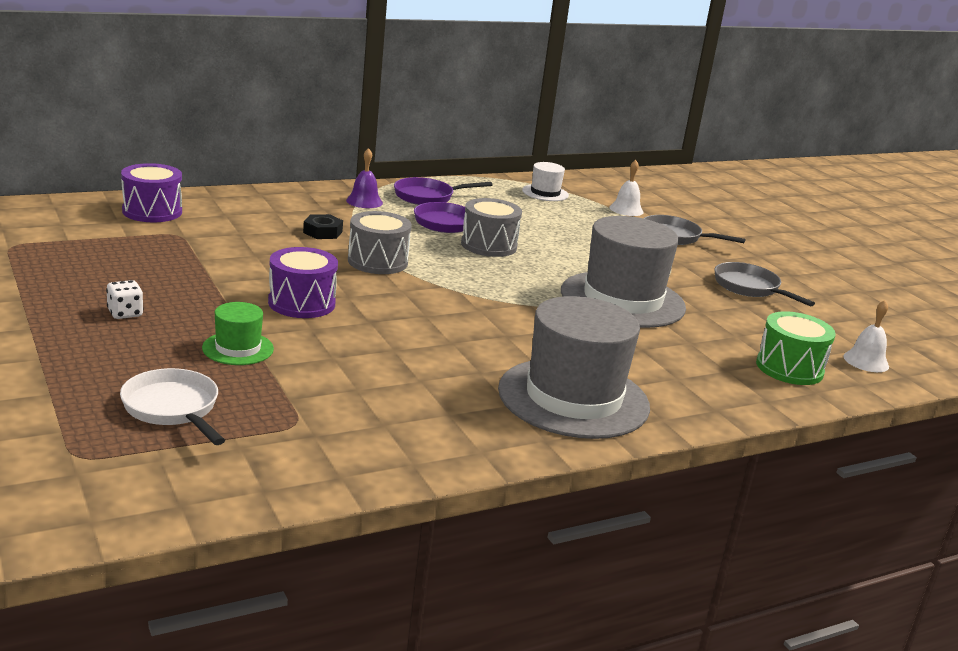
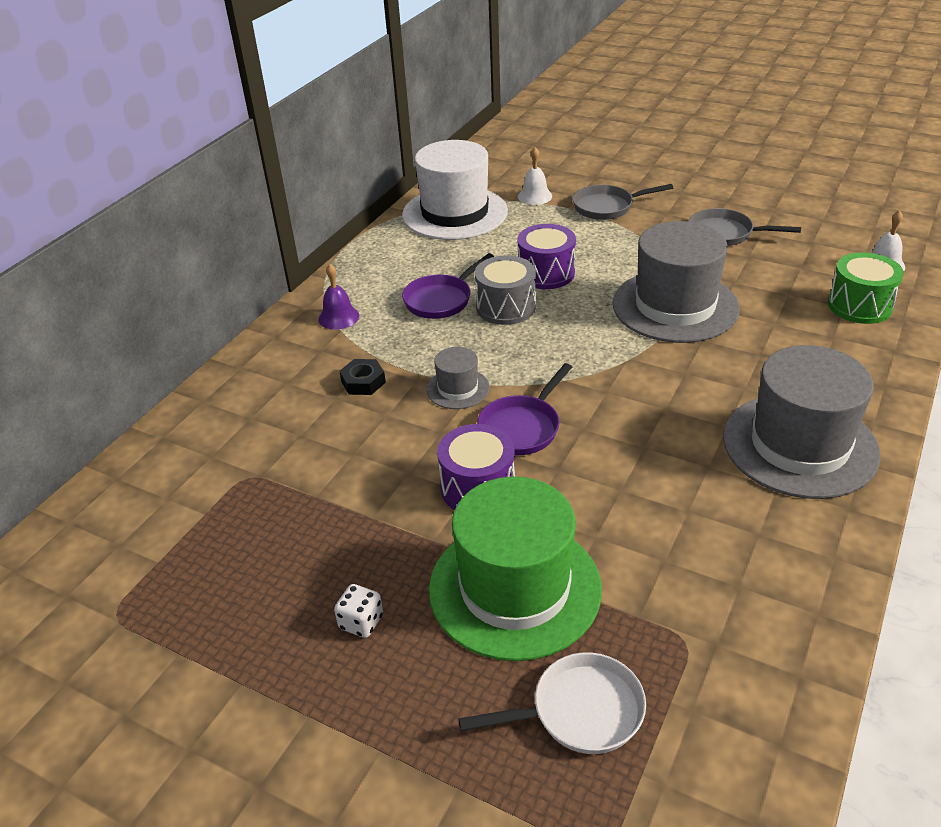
camera: 30 degrees left, 15 degrees up
(152, 211) = (178, 461): purple drum -> purple drum (546, 273)
(173, 409) = (580, 711): white pan -> white pan turned 150 degrees clockwise
(238, 348) = (515, 588): green hat -> green hat, size x2.16
(377, 262) = (458, 388): grey drum -> grey hat
(427, 197) = (378, 277): purple pan -> purple pan (522, 427)
(545, 193) = (455, 213): white hat -> white hat, size x2.16

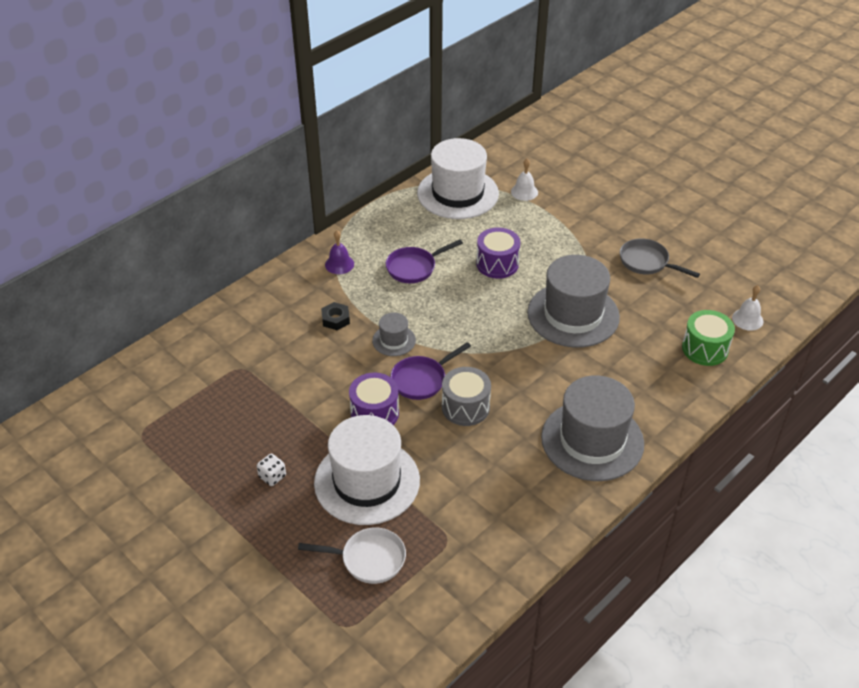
camera: 15 degrees right, 5 degrees up
(506, 307) = (455, 285): grey drum -> grey drum (465, 407)
(515, 588) = (367, 481): green hat -> white hat
(607, 207) = (573, 215): grey pan -> none

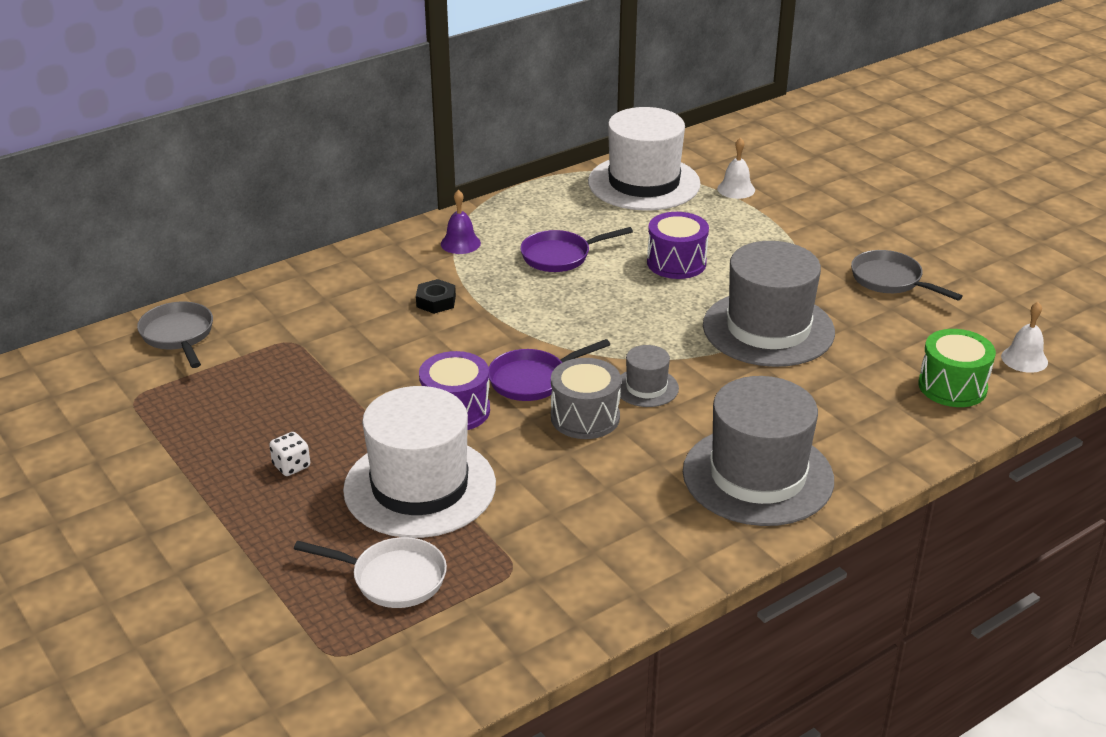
camera: 10 degrees right, 10 degrees down
(156, 373) = (178, 335): none -> grey pan
(394, 340) = (508, 332): grey hat -> grey hat (646, 387)

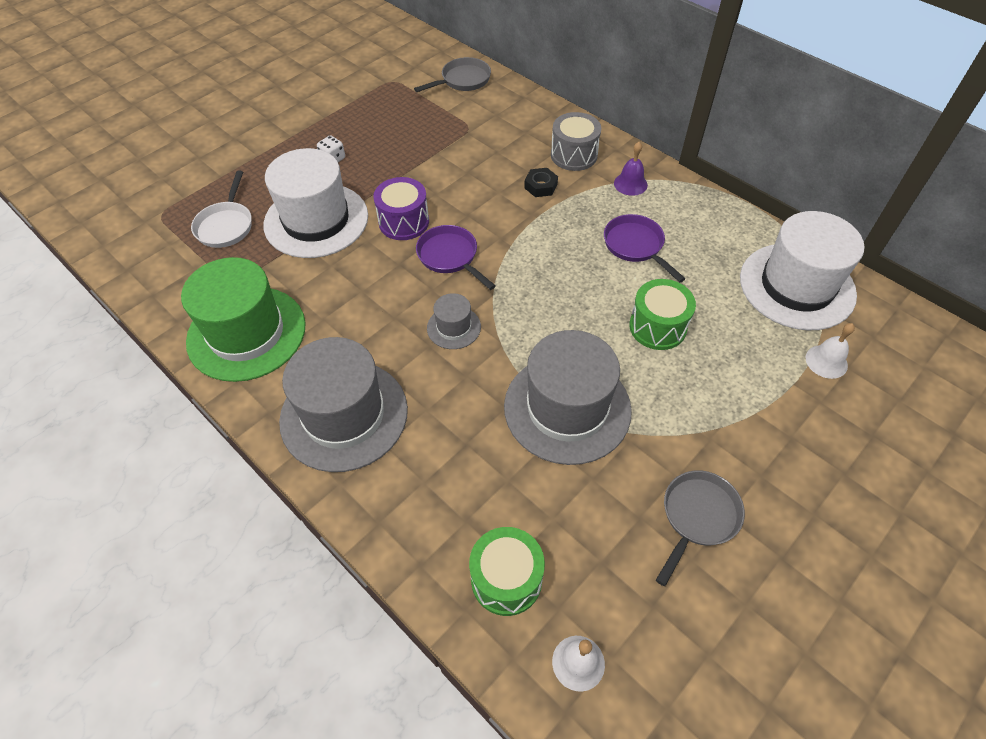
camera: 80 degrees right, 20 degrees up
(585, 417) = (407, 294): grey drum -> grey drum (574, 155)
(615, 555) = (246, 333): none -> green hat
(676, 263) = (657, 327): purple drum -> green drum

